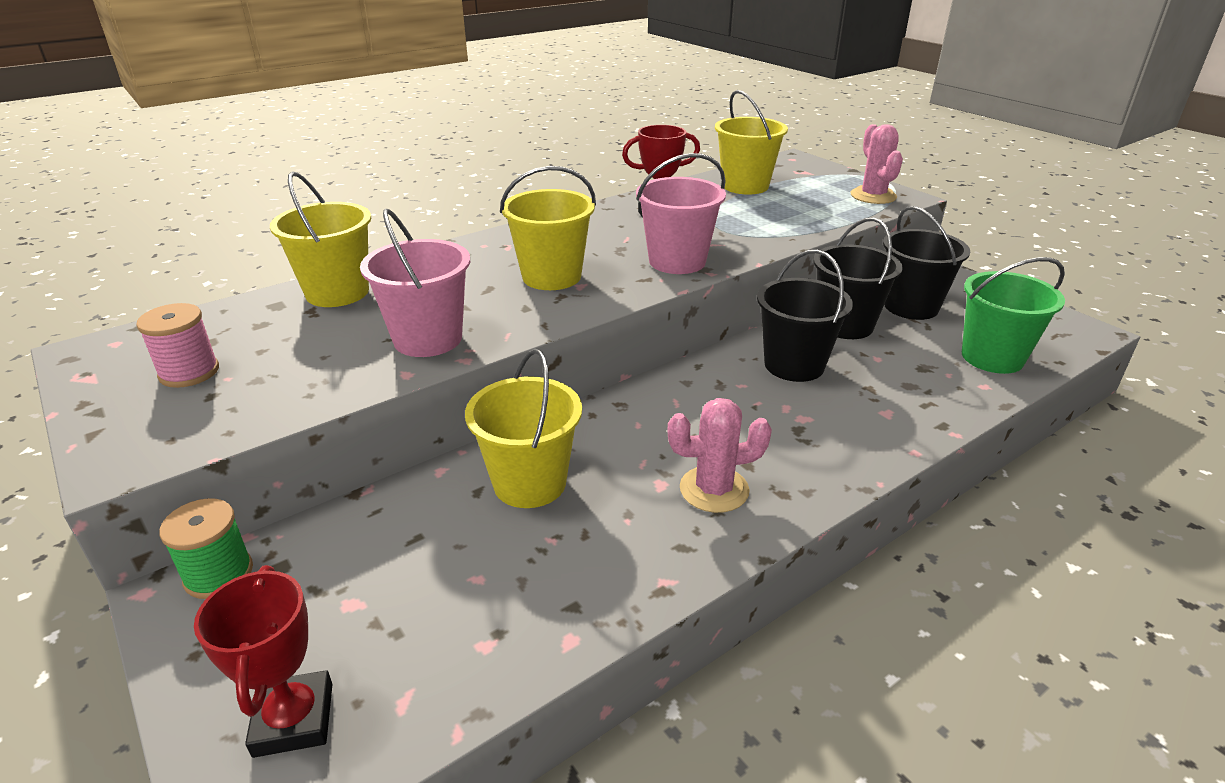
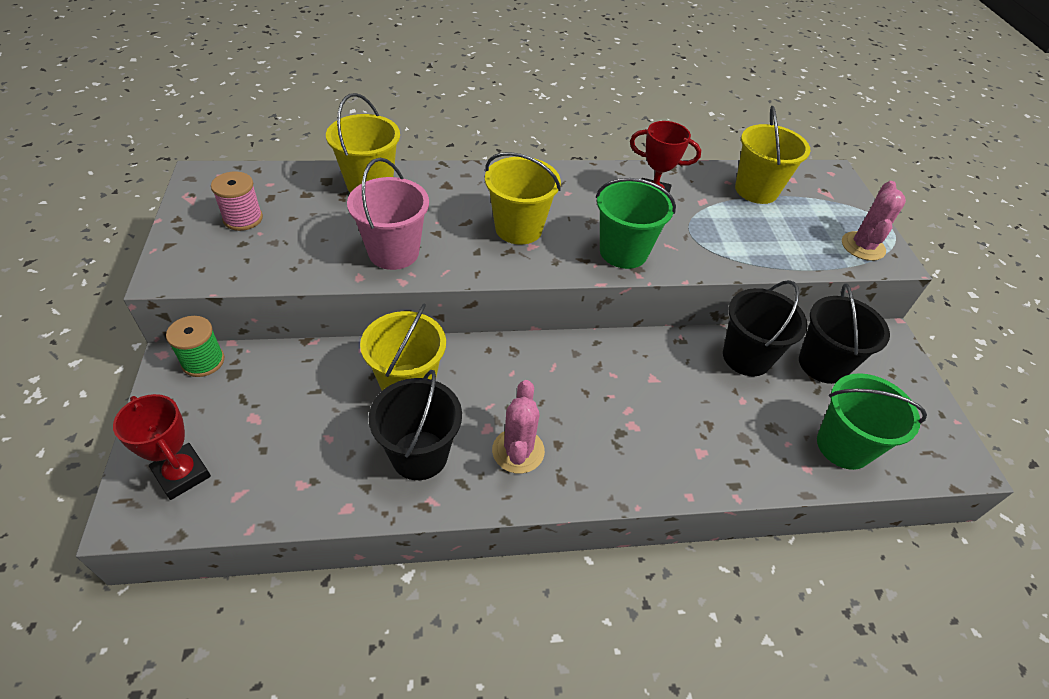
camera: 25 degrees right, 15 degrees up
(294, 719) = (182, 474): red trophy -> red trophy turned 60 degrees counterclockwise
(677, 261) = (623, 252): pink bucket -> green bucket
(714, 489) = (518, 451): pink cactus -> pink cactus turned 75 degrees clockwise
(794, 365) = (669, 375): black bucket -> black bucket (419, 455)

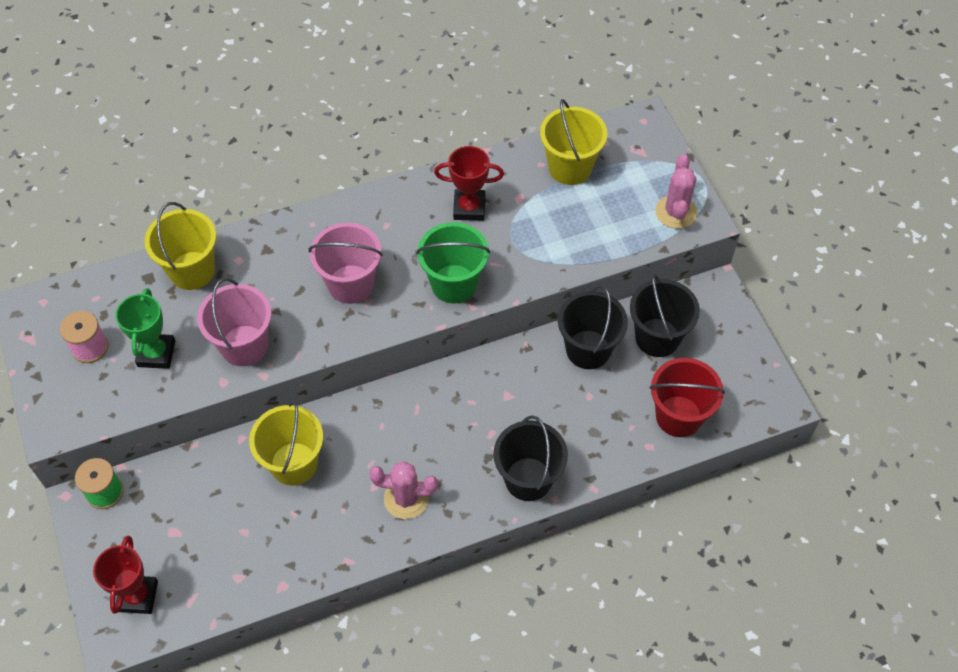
camera: 10 degrees left, 10 degrees up
(182, 474) = (138, 596): red trophy -> red trophy turned 60 degrees clockwise
(304, 238) = (156, 353): none -> green trophy
(419, 455) = (325, 525): black bucket -> black bucket (528, 479)
(518, 228) = (350, 284): yellow bucket -> pink bucket
(518, 451) = (406, 498): pink cactus -> pink cactus turned 75 degrees counterclockwise
(843, 446) = (678, 416): green bucket -> red bucket

